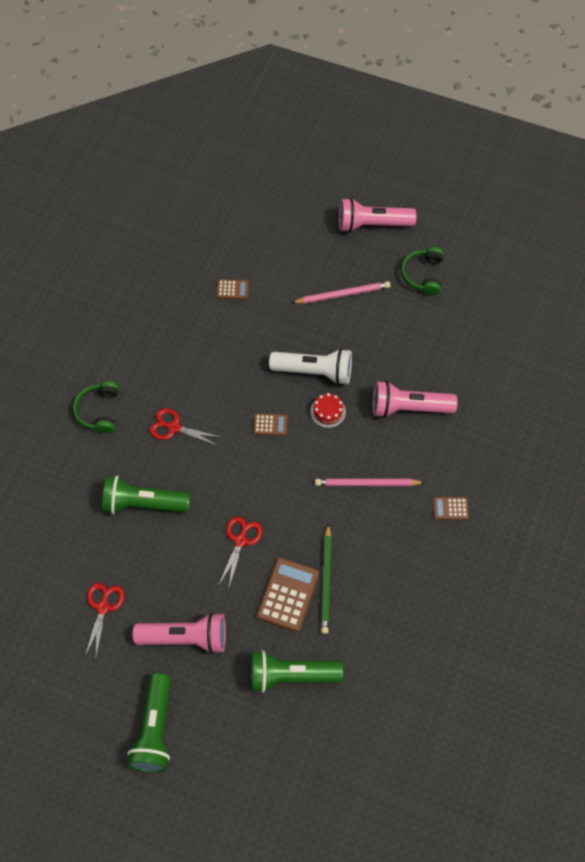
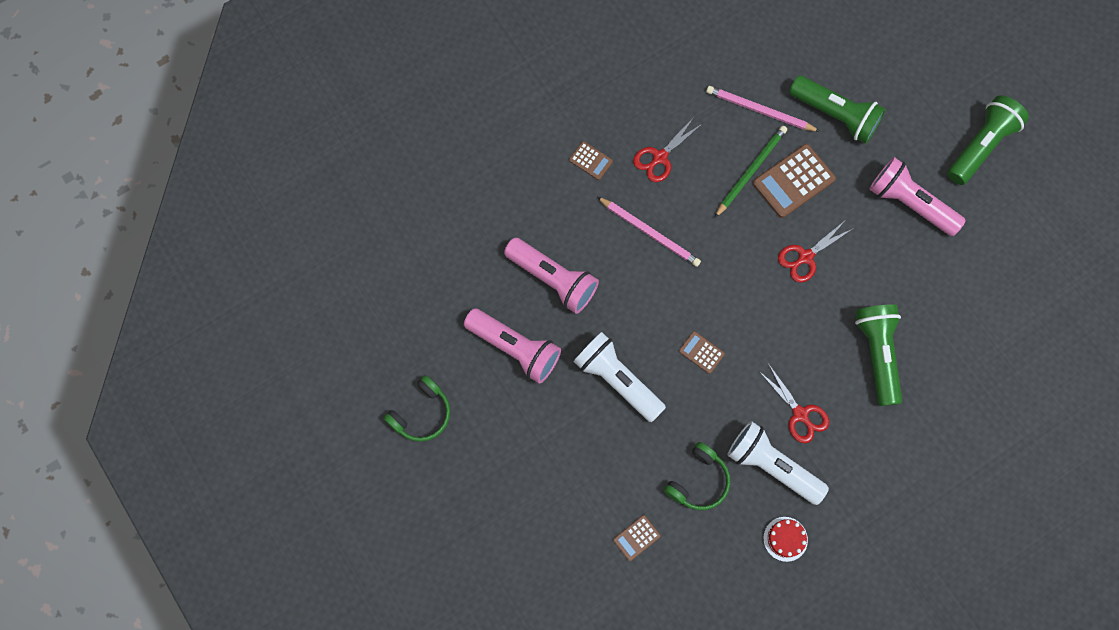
camera: 145 degrees left, 10 degrees up
(99, 411) = (867, 485): green headphones -> green headphones (698, 481)
(103, 607) = (971, 278): red scissors -> red scissors (659, 157)
(143, 503) = (877, 354): green flashlight -> green flashlight turned 135 degrees counterclockwise
(173, 383) = (771, 465): none -> white flashlight
(232, 289) = (636, 538): brown calculator -> brown calculator turned 75 degrees counterclockwise
(328, 411) = (634, 328): red cake -> red cake (785, 539)
(342, 294) = (523, 449): pink pencil -> pink pencil (760, 111)
(372, 224) = (425, 516): pink flashlight -> pink flashlight (515, 349)

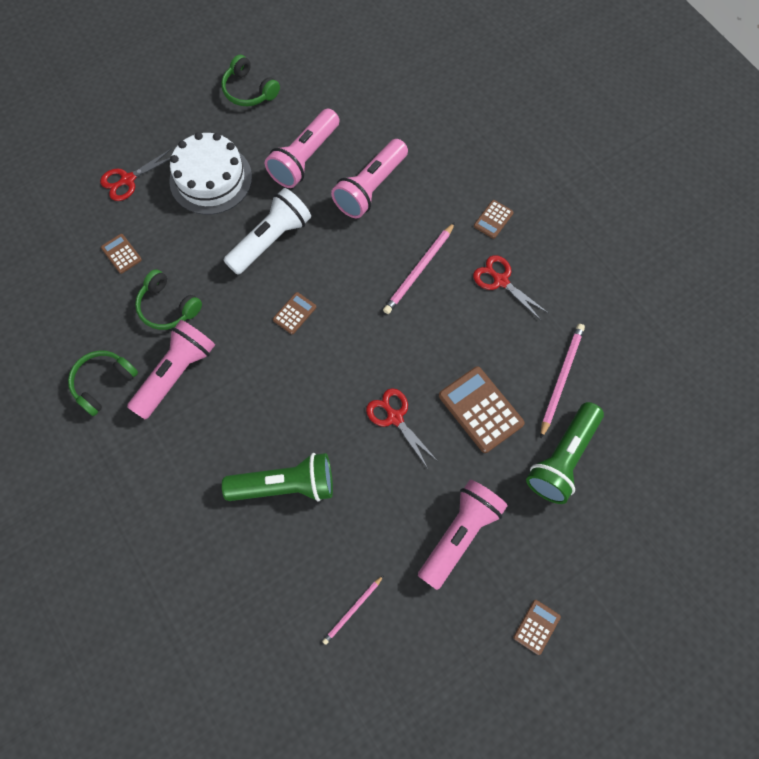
camera: 90 degrees right, 5 degrees down
(541, 448) = (211, 179): none -> white cake
(750, 171) = (489, 366): green pencil -> none
(771, 465) = (176, 374): white flashlight -> pink flashlight
(785, 539) = (103, 383): red cake -> green headphones
(800, 414) = (226, 403): red scissors -> red scissors (127, 180)
(981, 146) = (536, 627): green flashlight -> brown calculator
(982, 292) = (353, 610): none -> pink pencil

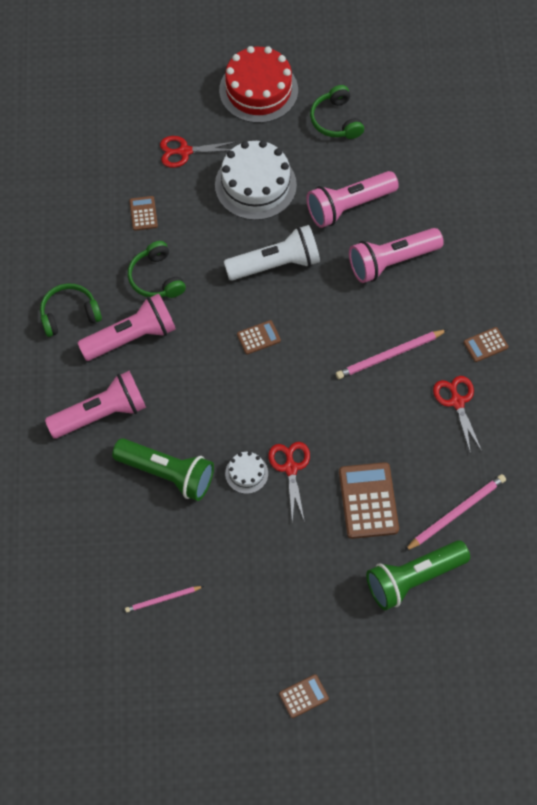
camera: 30 degrees right, 5 degrees down
(164, 96) = (258, 90): none -> red cake
(358, 444) = (246, 473): none -> white cake
(460, 534) = (286, 590): pink flashlight -> pink flashlight (101, 414)

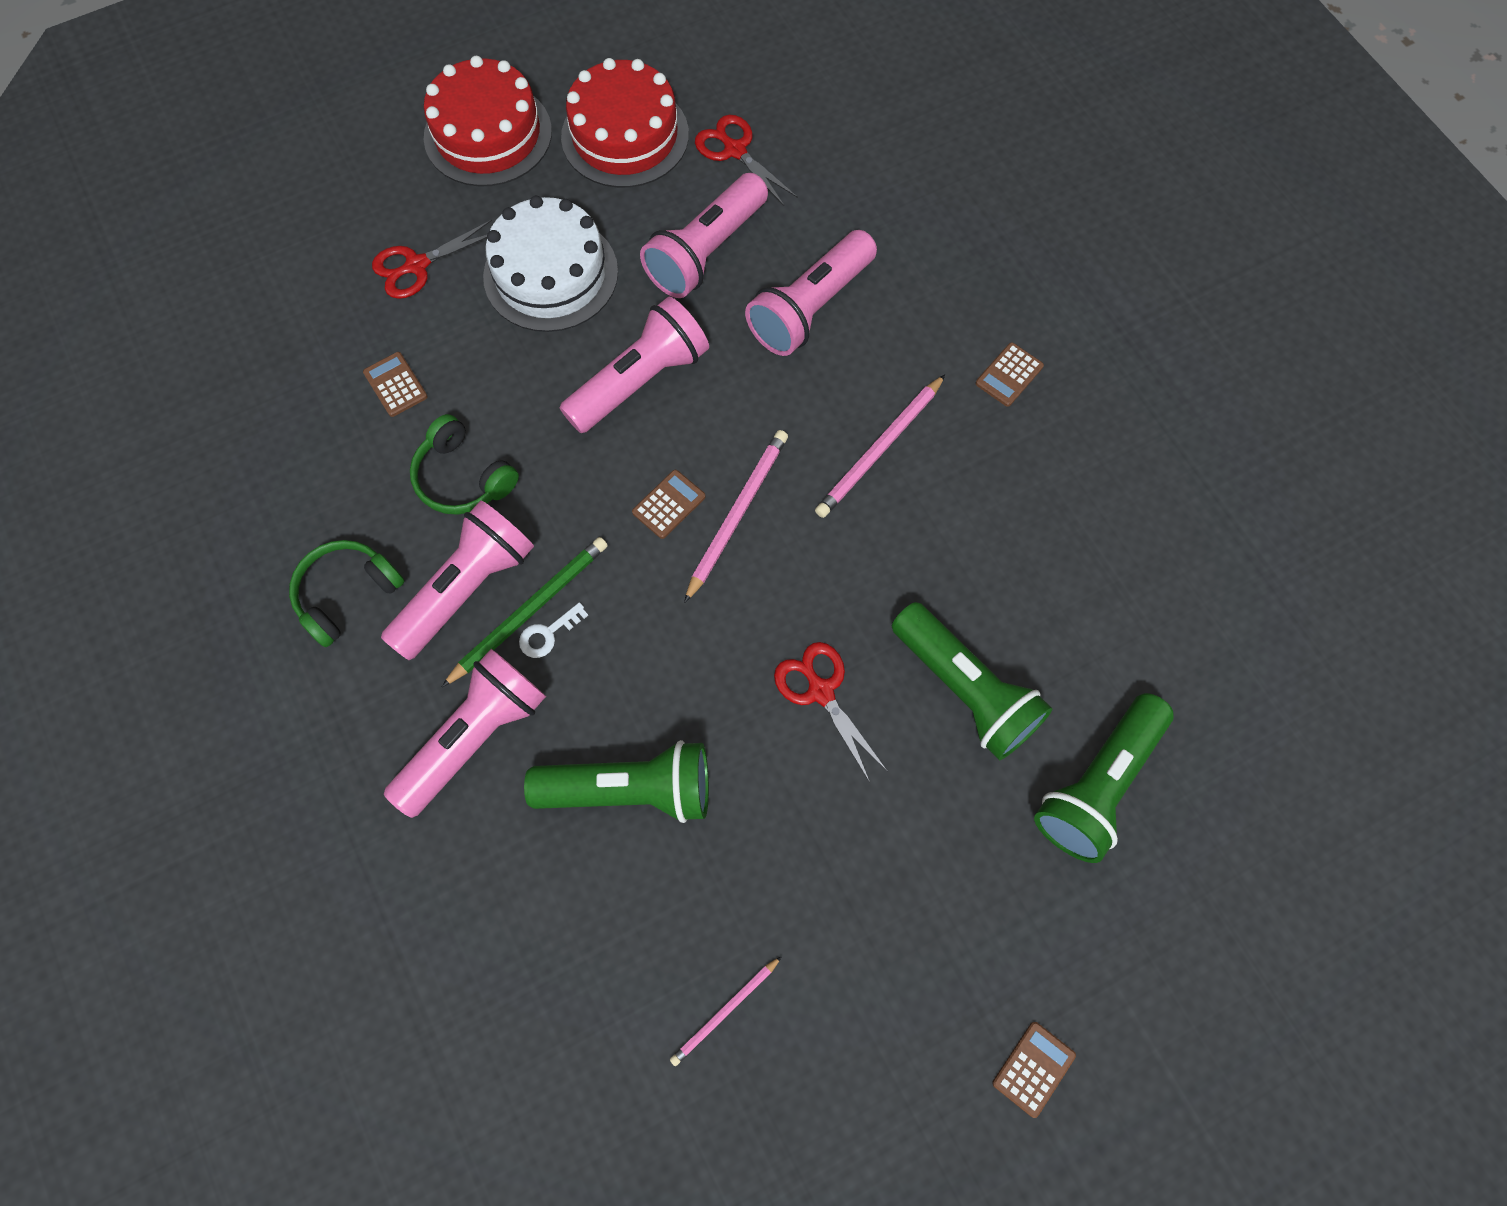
camera: 25 degrees left, 5 degrees up
(158, 362) = (529, 611): none -> green pencil
(162, 378) = (548, 634): none -> white key
(246, 473) = (756, 731): white cake -> none
(276, 264) = (640, 381): white flashlight -> pink flashlight
(336, 120) = (625, 135): green headphones -> red cake
(368, 501) = (965, 690): brown calculator -> green flashlight
(456, 513) = (1104, 650): pink pencil -> pink pencil (737, 514)
(457, 402) = (1014, 477): red scissors -> red scissors (735, 150)

